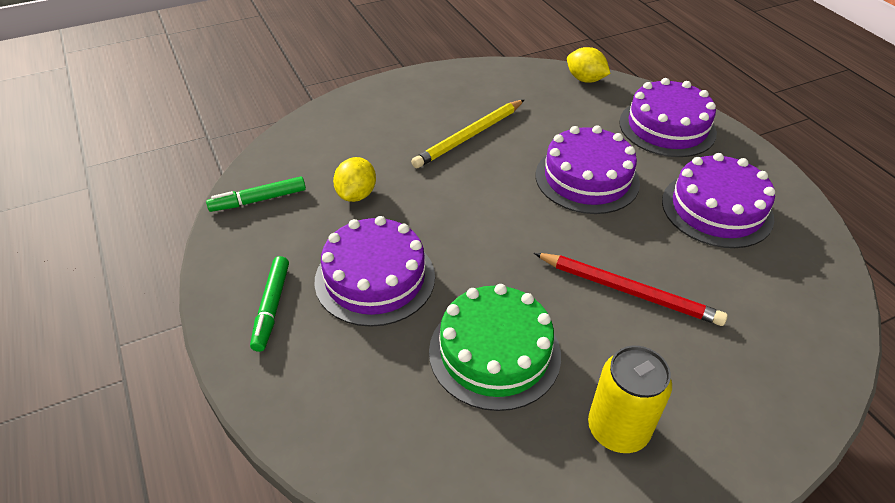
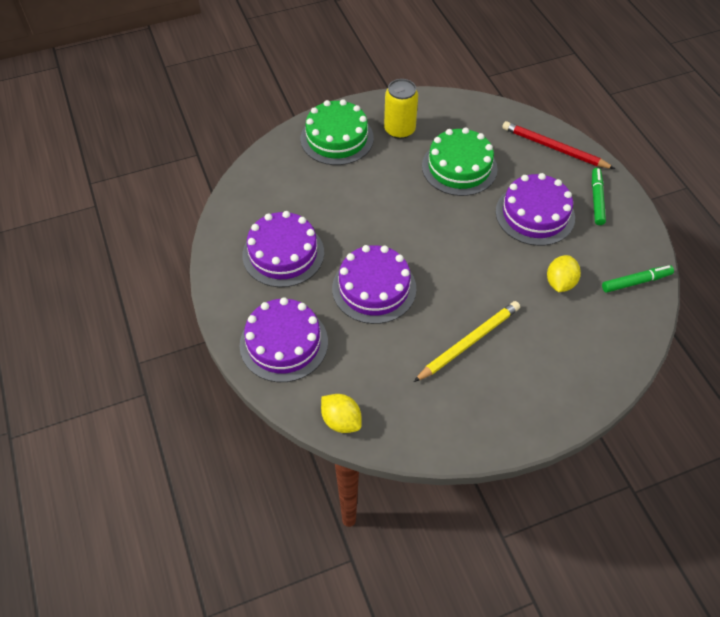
camera: 175 degrees left, 10 degrees up
(628, 291) = (371, 197): red pencil -> red pencil (554, 148)
(729, 401) = (337, 138): none -> green cake

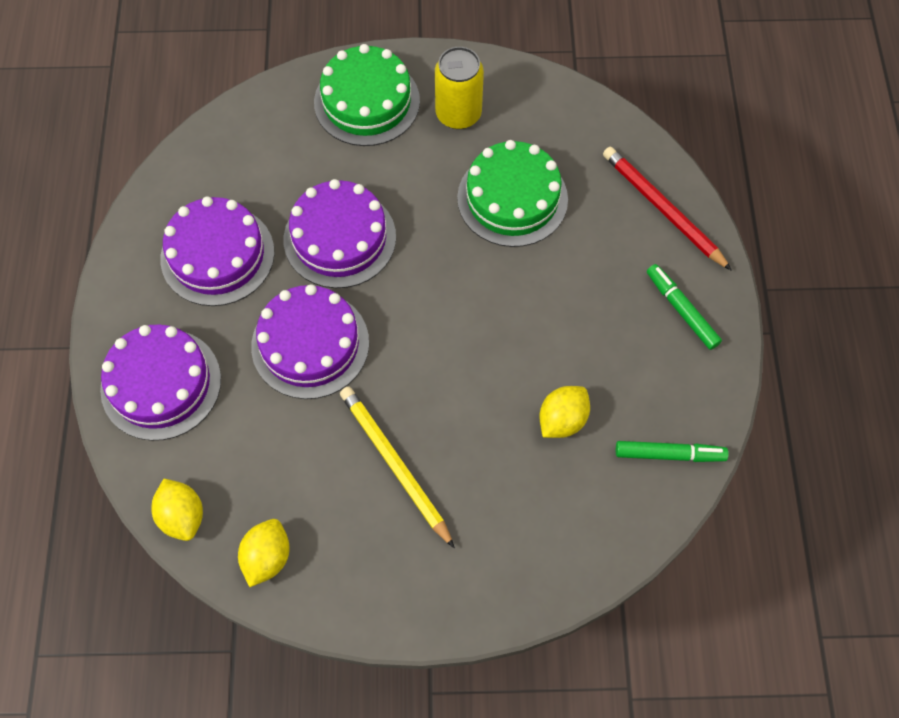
camera: 20 degrees right, 10 degrees up
(413, 427) = (267, 557): none -> yellow lemon
(468, 342) = (395, 465): yellow pencil -> yellow pencil turned 105 degrees counterclockwise
(535, 214) = (581, 305): purple cake -> purple cake (340, 238)
(597, 199) = (681, 310): green marker -> green marker turned 60 degrees counterclockwise

